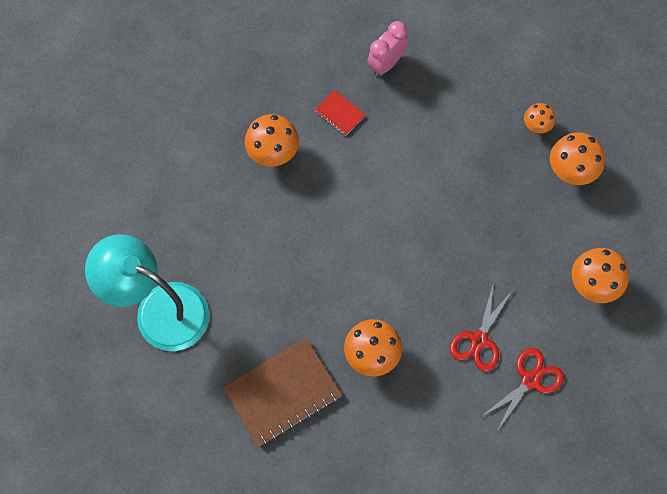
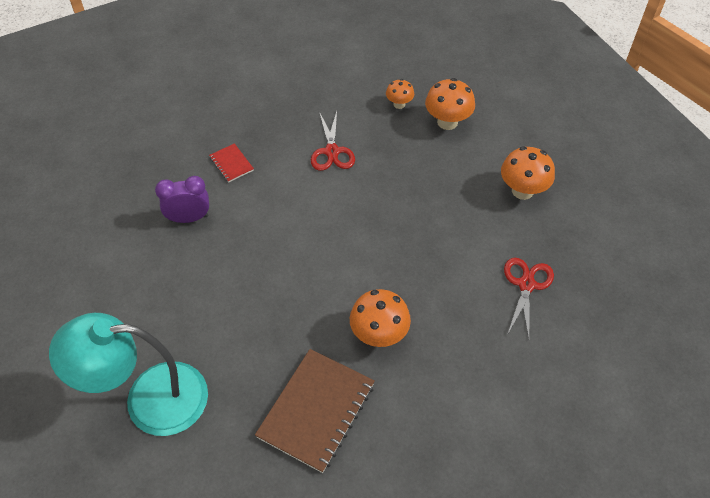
camera: 30 degrees left, 15 degrees down
(273, 153) = (189, 218): orange mushroom -> purple clock
(339, 113) = (231, 164): red notebook -> red notebook turned 45 degrees clockwise
(386, 64) = (249, 113): pink clock -> none
(479, 340) = (462, 275): red scissors -> red scissors (332, 151)

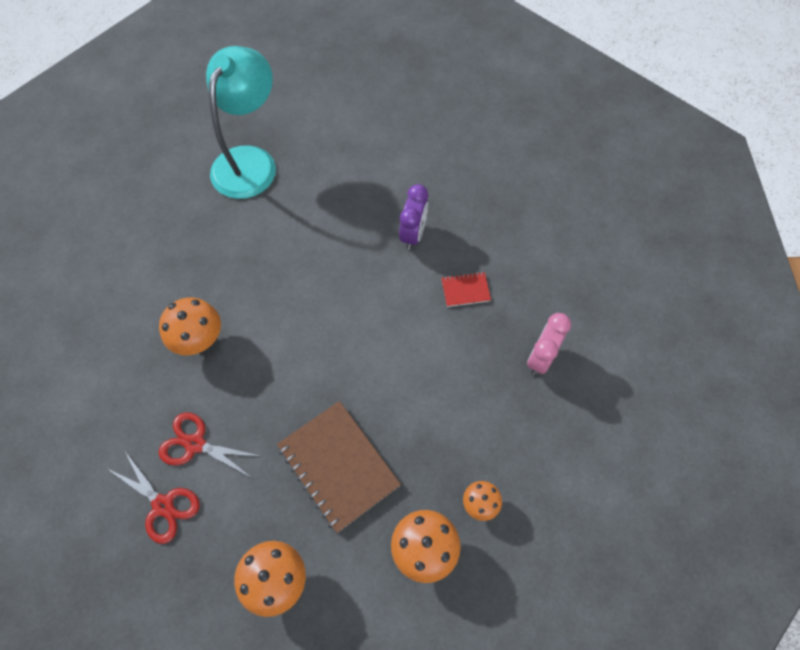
camera: 115 degrees right, 10 degrees up
(270, 103) = (541, 358): none -> pink clock
(316, 411) = (166, 264): brown notebook -> brown notebook (338, 466)
(332, 151) = (438, 392): red scissors -> red scissors (195, 444)

